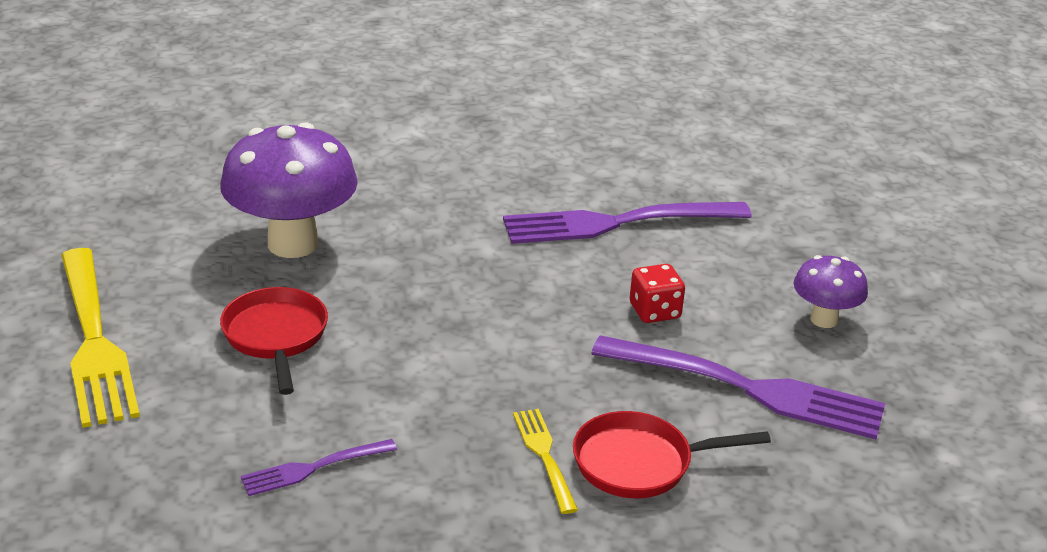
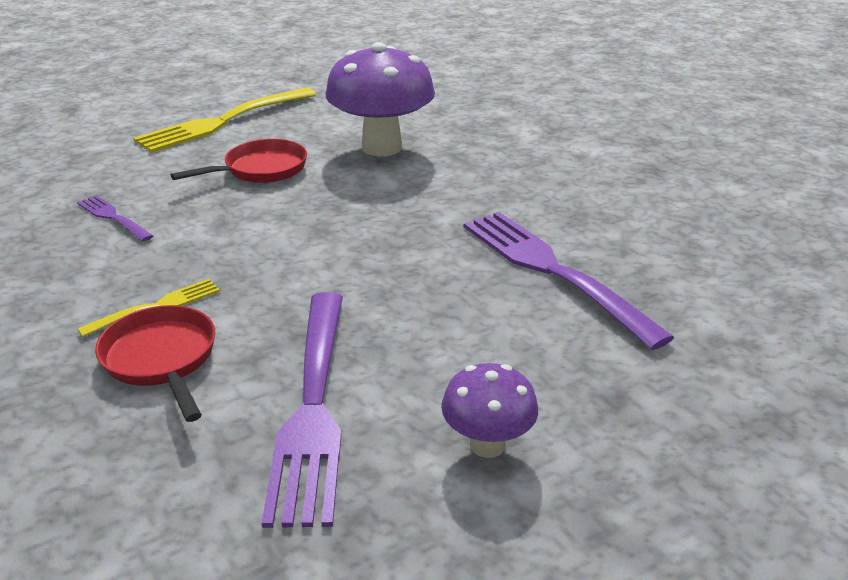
camera: 70 degrees right, 0 degrees up
(654, 311) = (413, 322): red dice -> none

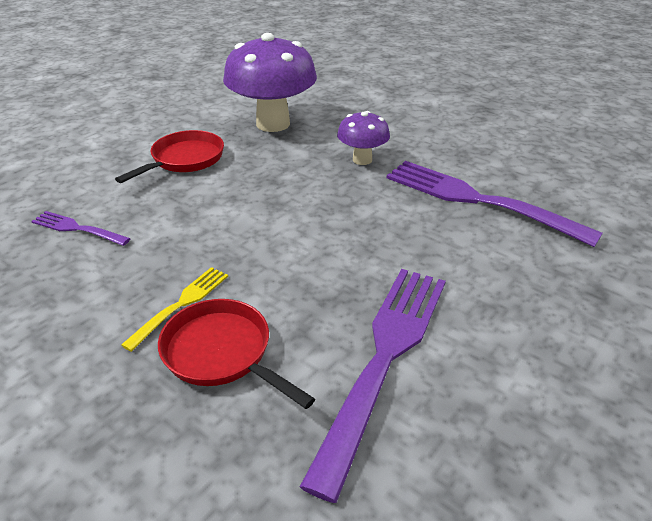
camera: 20 degrees left, 5 degrees up
(224, 121) = (120, 122): yellow fork -> none
(313, 405) = (384, 359): purple fork -> purple fork turned 135 degrees counterclockwise
(487, 444) = (542, 355): purple mushroom -> purple mushroom (362, 160)

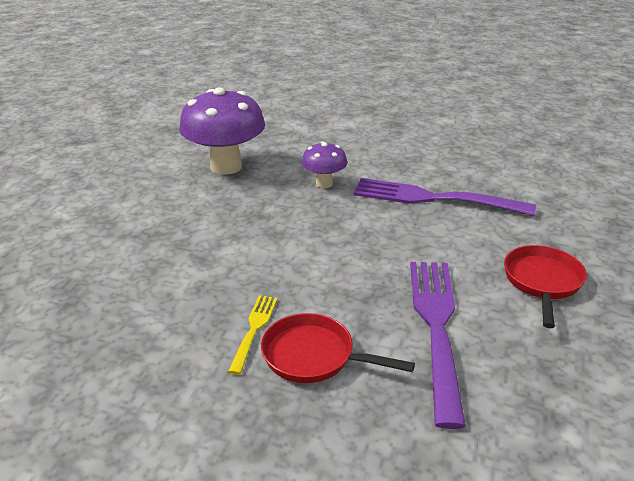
camera: 20 degrees left, 5 degrees down
(78, 229) = (113, 292): purple fork -> none
(184, 160) = (167, 213): red pan -> red pan (542, 282)

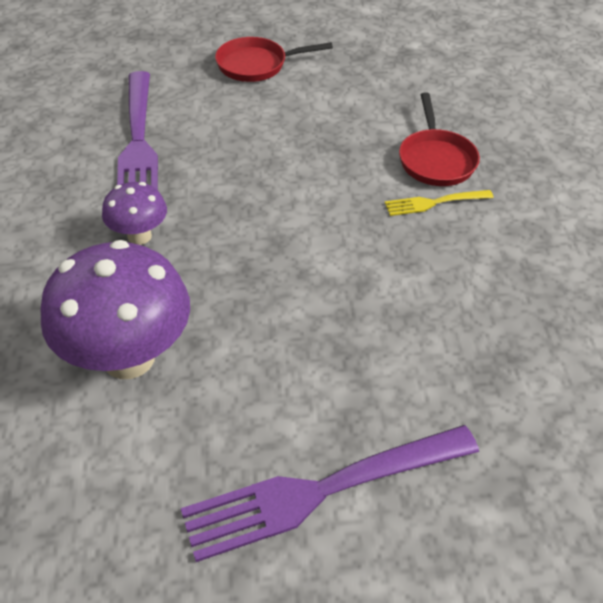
camera: 115 degrees left, 15 degrees up
(437, 328) = (355, 106): purple fork -> purple fork (324, 489)

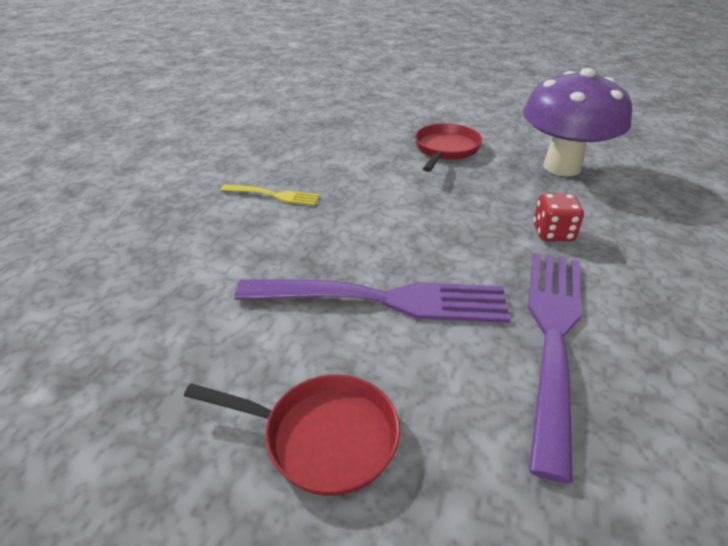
camera: 155 degrees left, 10 degrees down
(139, 236) = (553, 233): purple mushroom -> red dice
(324, 489) = (458, 110): purple fork -> purple fork (381, 300)
(436, 160) = (230, 225): red pan -> red pan (446, 150)

